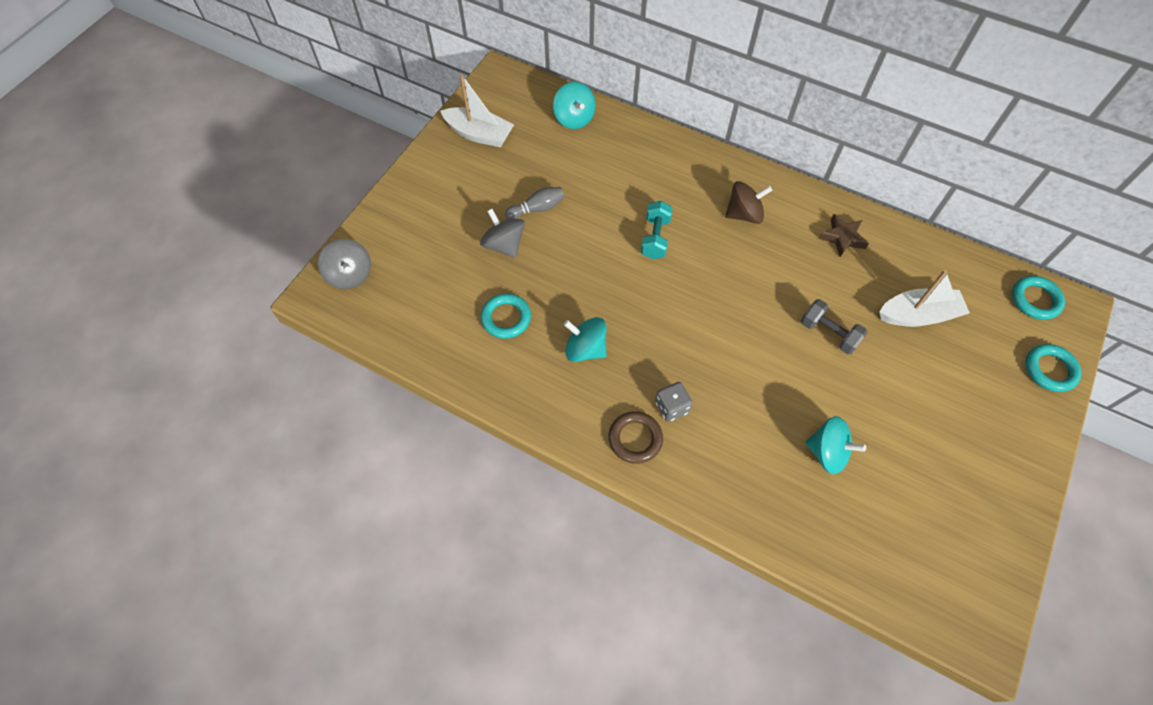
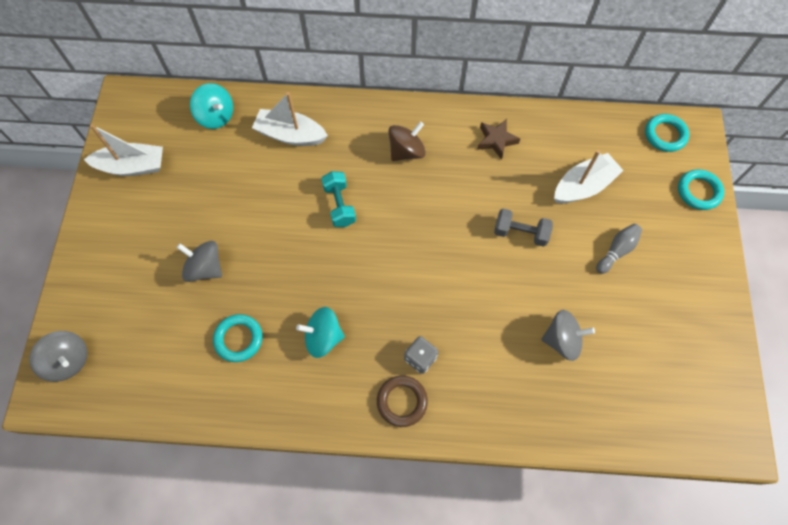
camera: 25 degrees left, 5 degrees up
(537, 209) = (220, 219): grey bowling pin -> grey bowling pin (617, 251)
(636, 159) = (290, 135): none -> white boat
(827, 452) = (562, 340): turquoise spinning top -> grey spinning top

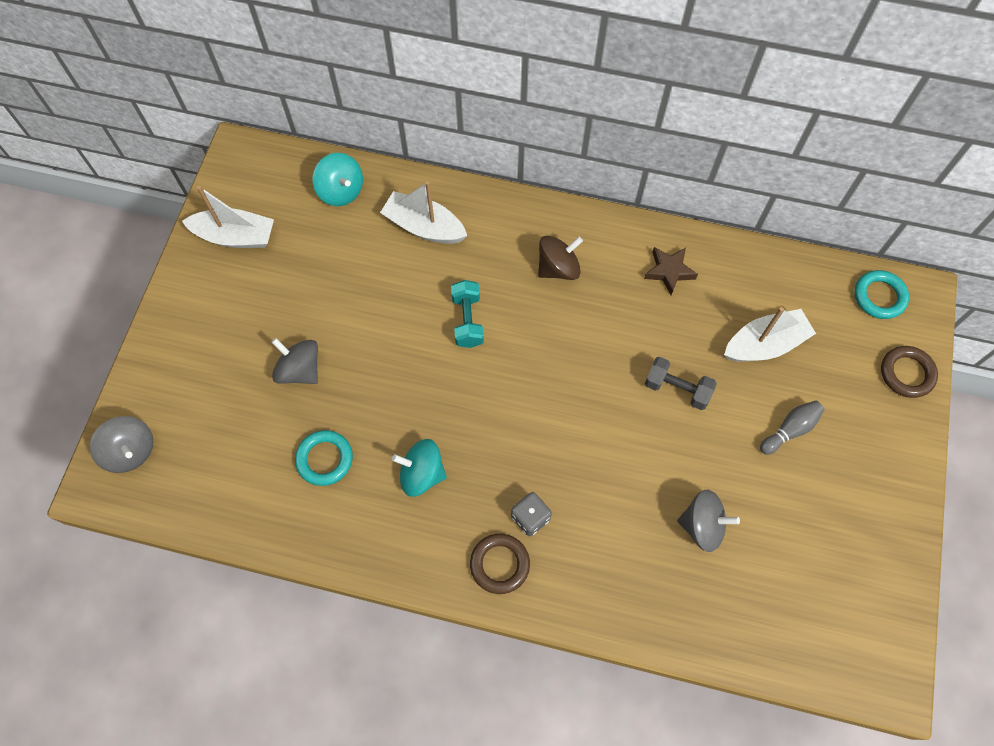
camera: 10 degrees right, 0 degrees up
(698, 191) = (906, 373): turquoise ring -> brown ring

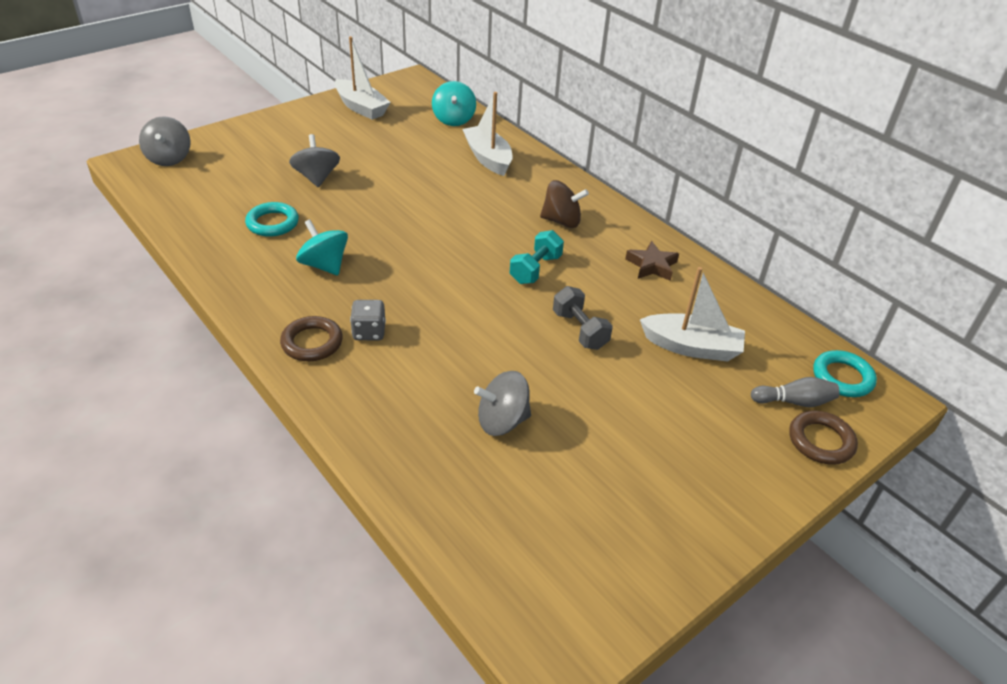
camera: 35 degrees right, 25 degrees down
(467, 320) = (460, 212): turquoise dumbbell -> turquoise dumbbell (535, 269)
(702, 525) = (502, 421): grey spinning top -> grey spinning top turned 120 degrees clockwise
(790, 430) = (656, 410): grey bowling pin -> grey bowling pin (794, 401)

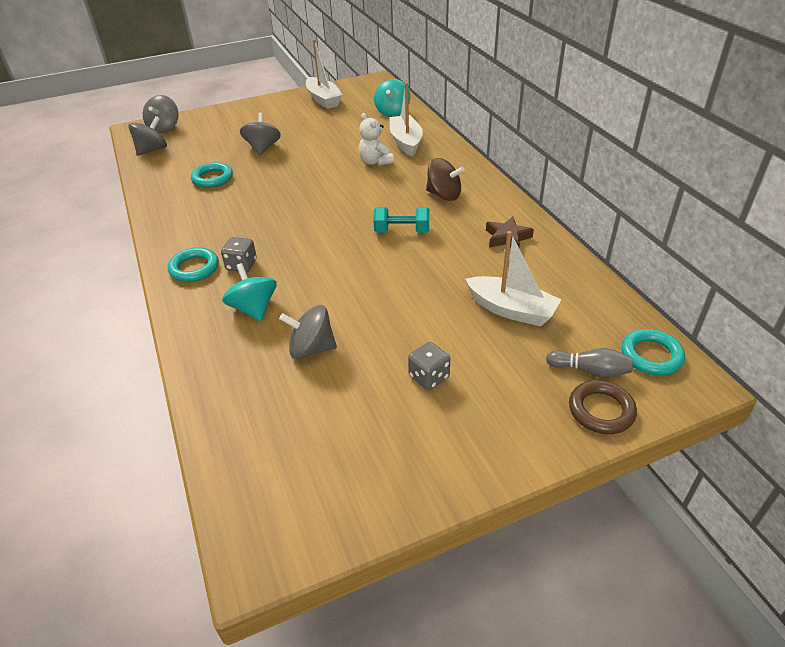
camera: 20 degrees right, 0 degrees up
(169, 190) = (152, 150): none -> grey spinning top
(312, 342) = (194, 268): brown ring -> turquoise ring
(324, 265) = (234, 212): turquoise spinning top -> turquoise spinning top (254, 308)
(464, 186) = (375, 162): none -> white teddy bear
(535, 269) = (402, 231): turquoise dumbbell -> turquoise dumbbell turned 45 degrees clockwise
(580, 330) = (415, 284): grey dumbbell -> none
(642, 433) = (429, 377): none -> grey dice

